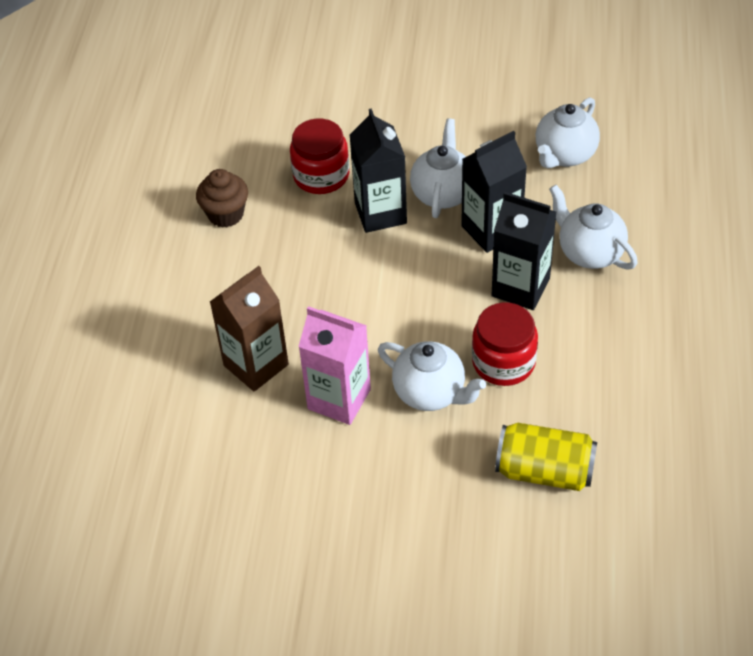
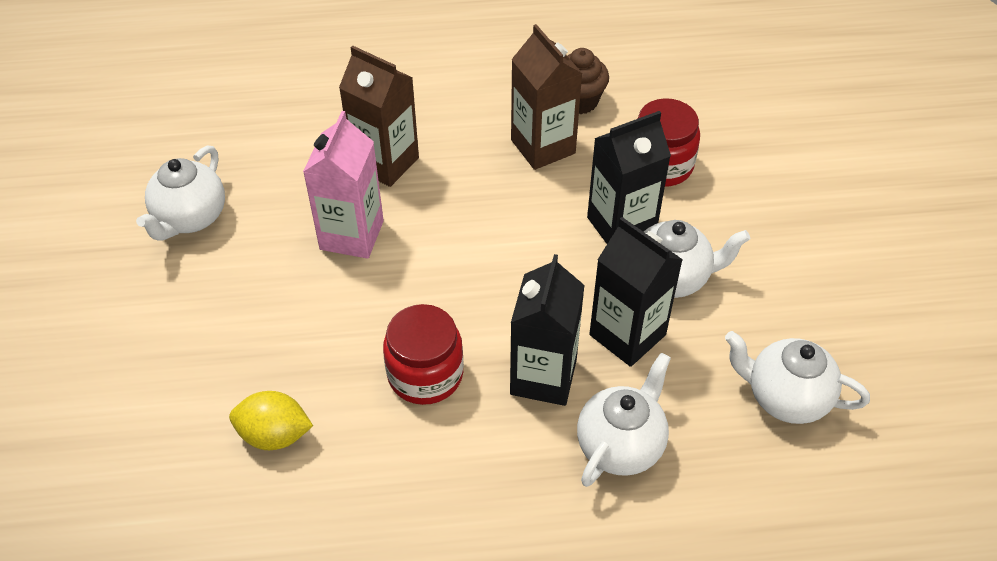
camera: 75 degrees right, 0 degrees up
(274, 248) = (543, 146): none -> brown carton
(430, 393) = (370, 311): white teapot -> white teapot (190, 218)
(544, 471) = (274, 435): yellow can -> yellow lemon

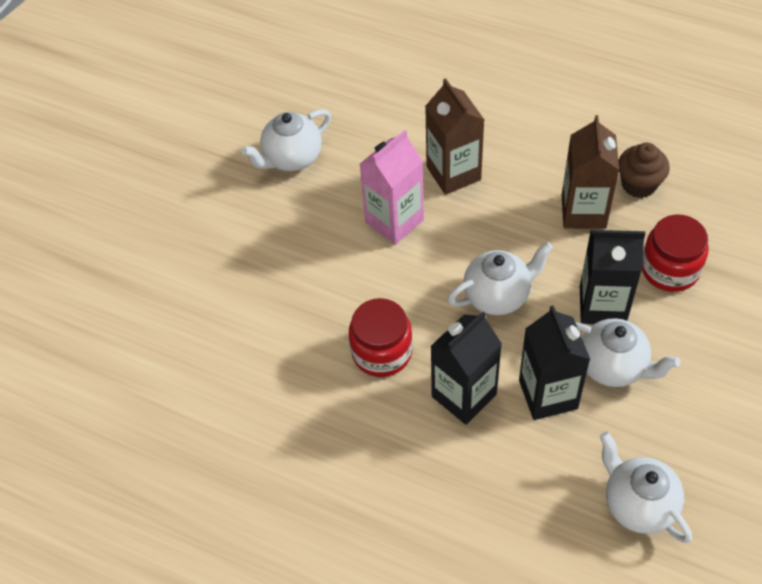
camera: 35 degrees right, 5 degrees up
(274, 435) = (257, 345): yellow lemon -> none
(620, 445) = (486, 474): white teapot -> white teapot (498, 295)

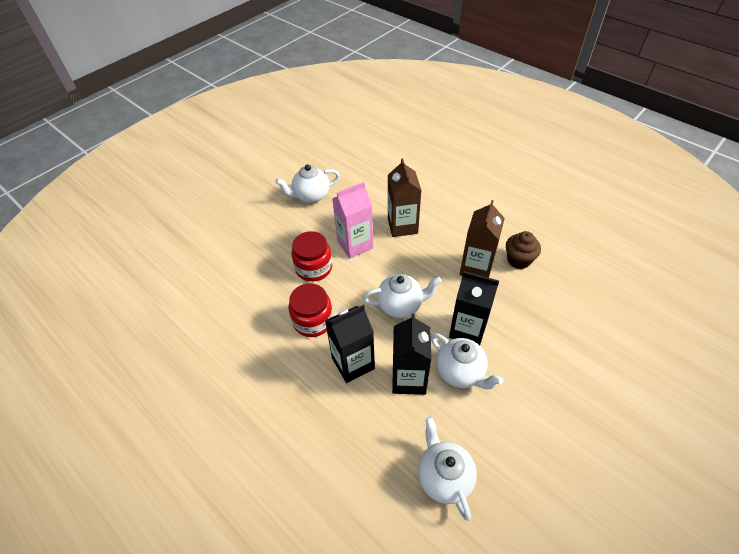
camera: 15 degrees right, 5 degrees down
(670, 269) = (522, 318): red jar -> red jar (314, 268)

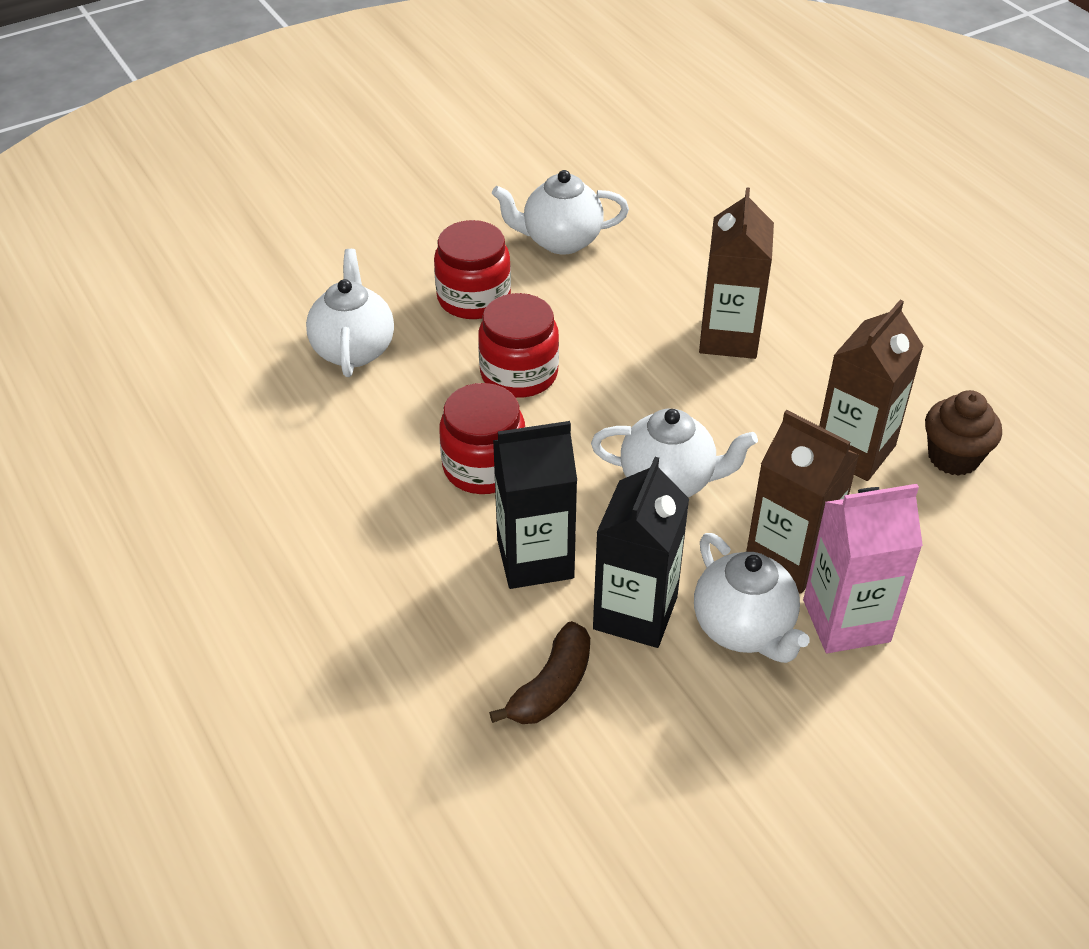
camera: 15 degrees right, 5 degrees down
(280, 234) = (473, 298): none -> red jar
(355, 245) = (617, 350): pink carton -> pink carton (846, 621)
(383, 431) = (551, 687): none -> brown banana
(444, 477) = (639, 794): white teapot -> white teapot (353, 349)
(467, 330) = (789, 558): black carton -> brown carton

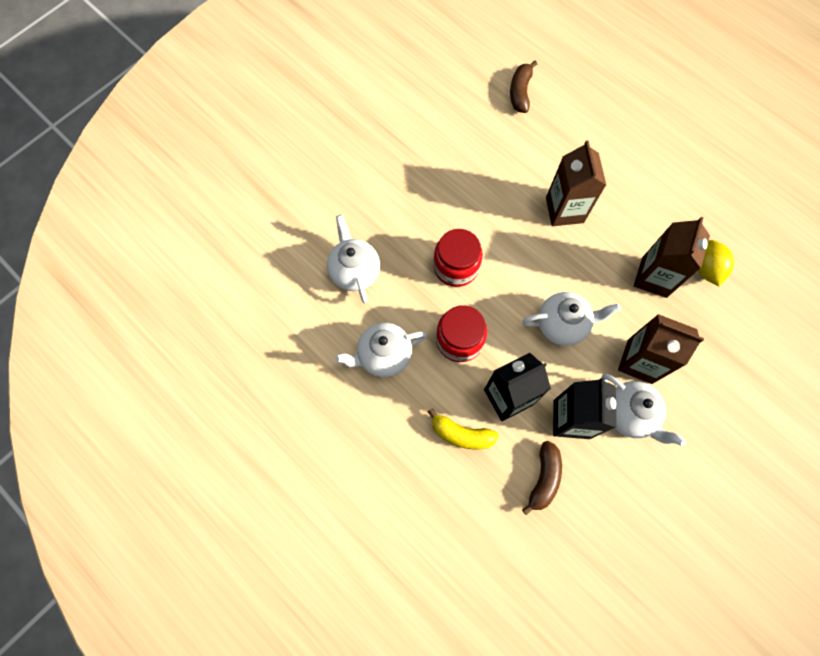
camera: 15 degrees left, 25 degrees up
(432, 592) = (461, 434): none -> yellow banana
(473, 298) = (410, 214): red jar -> none
(560, 241) = (445, 155): white teapot -> white teapot (383, 356)
(710, 189) = (520, 92): none -> brown banana
(846, 621) = (679, 395): pink carton -> none
(953, 457) = (706, 269): brown cupcake -> yellow lemon

